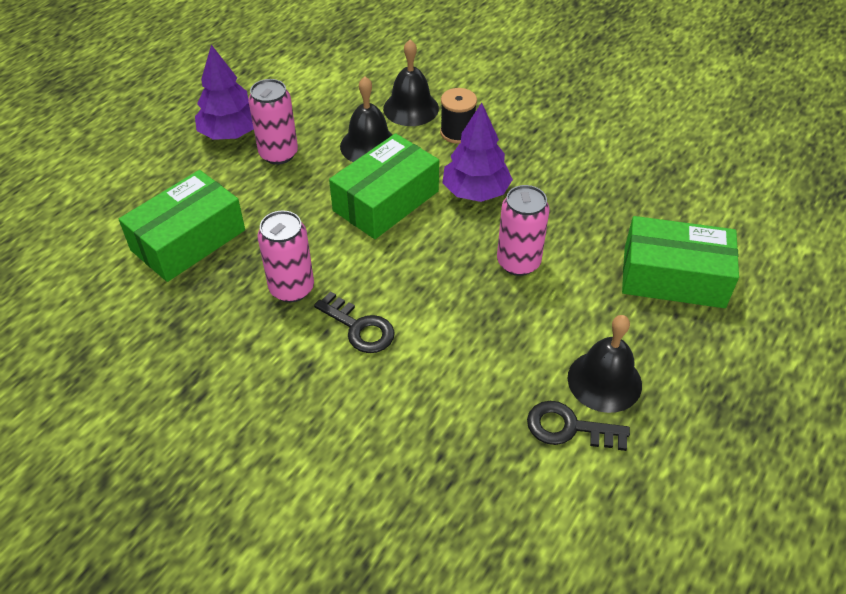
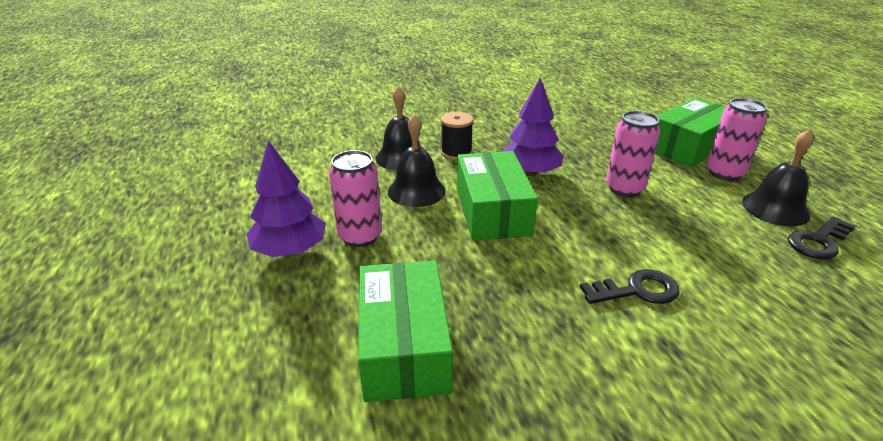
camera: 50 degrees left, 15 degrees down
(292, 288) = (549, 307): pink can -> pink can (724, 173)

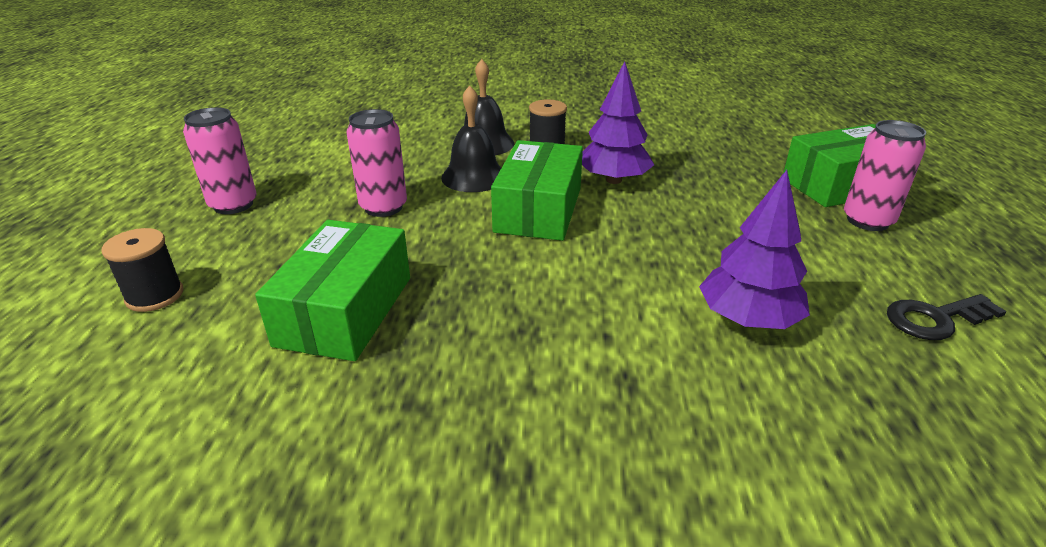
camera: 20 degrees right, 0 degrees up
(204, 381) = (155, 296): none -> black spool
(290, 250) = (310, 206): purple tree -> purple tree (748, 319)
(624, 188) = (715, 215): pink can -> pink can (233, 205)
(637, 290) = (637, 317): black key -> none
(775, 208) = (905, 271): black bell -> none

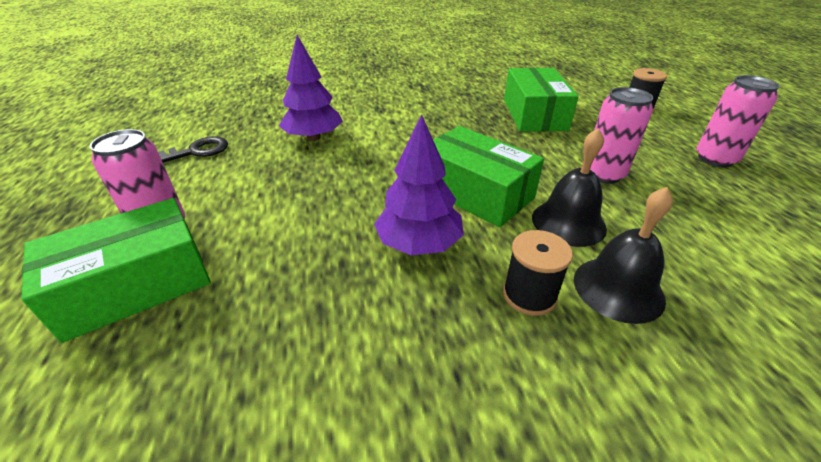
camera: 165 degrees right, 5 degrees up
(538, 209) = (475, 192): green box -> green box turned 45 degrees counterclockwise

